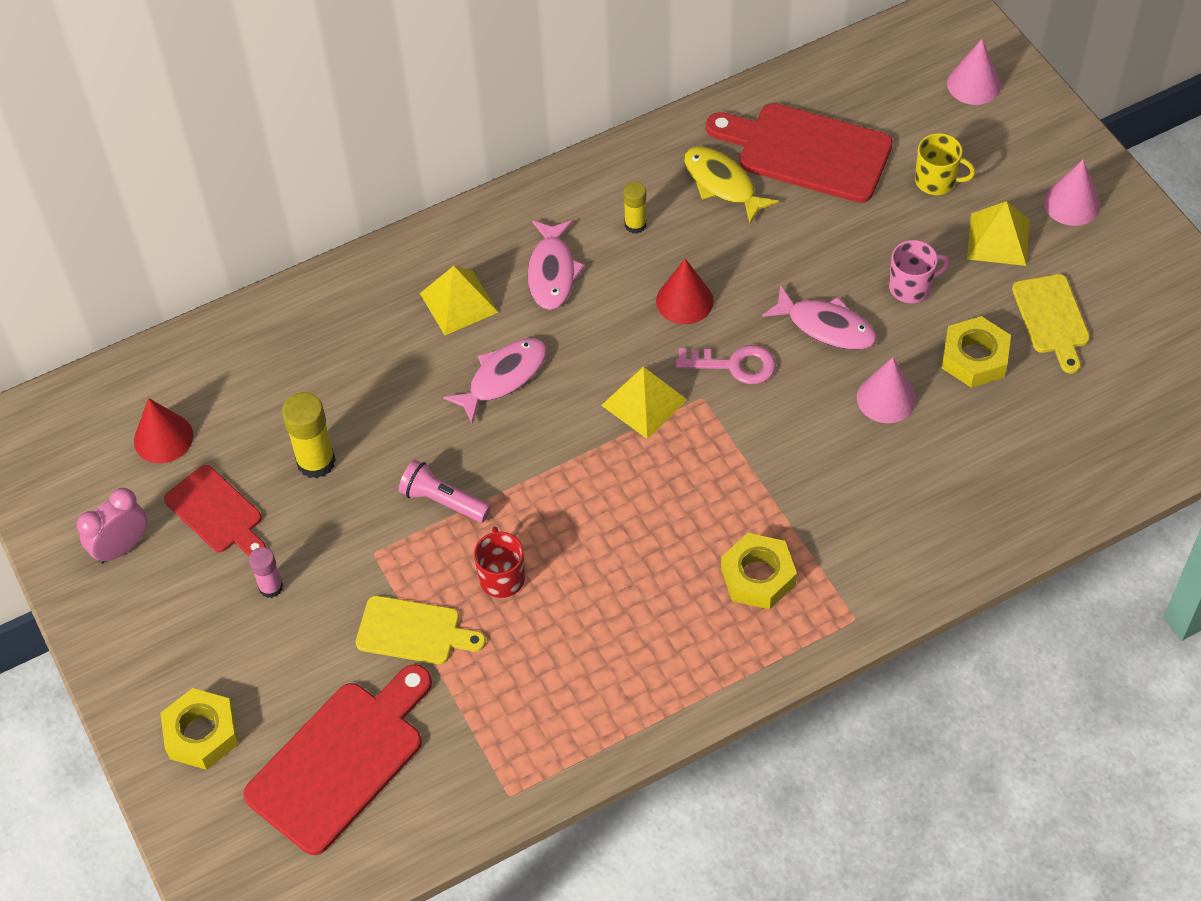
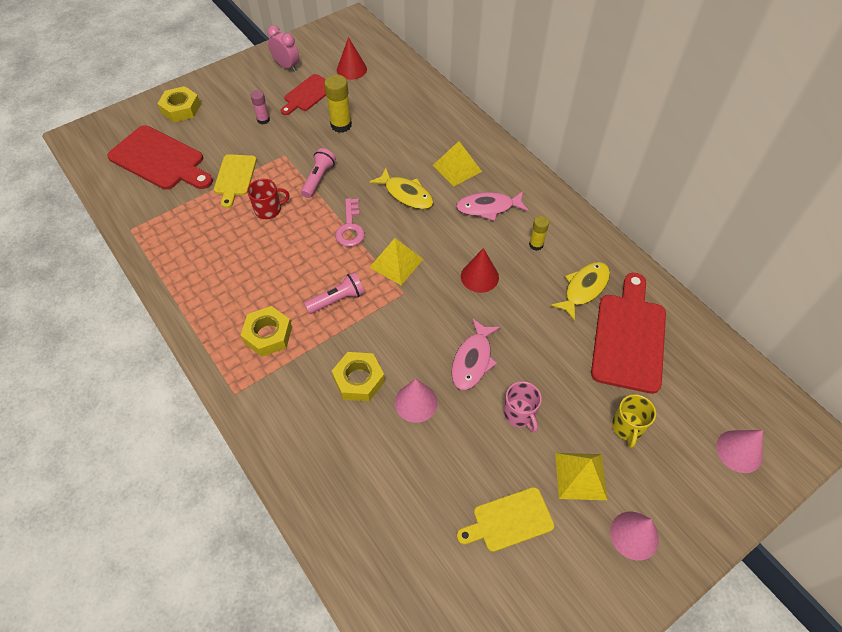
camera: 80 degrees right, 0 degrees up
(503, 377) = (406, 194): pink fish -> yellow fish
(703, 483) = (337, 299): none -> pink flashlight
(734, 365) = (431, 308): pink key -> pink key (350, 227)
(974, 358) = (460, 462): yellow nut -> yellow nut (359, 380)

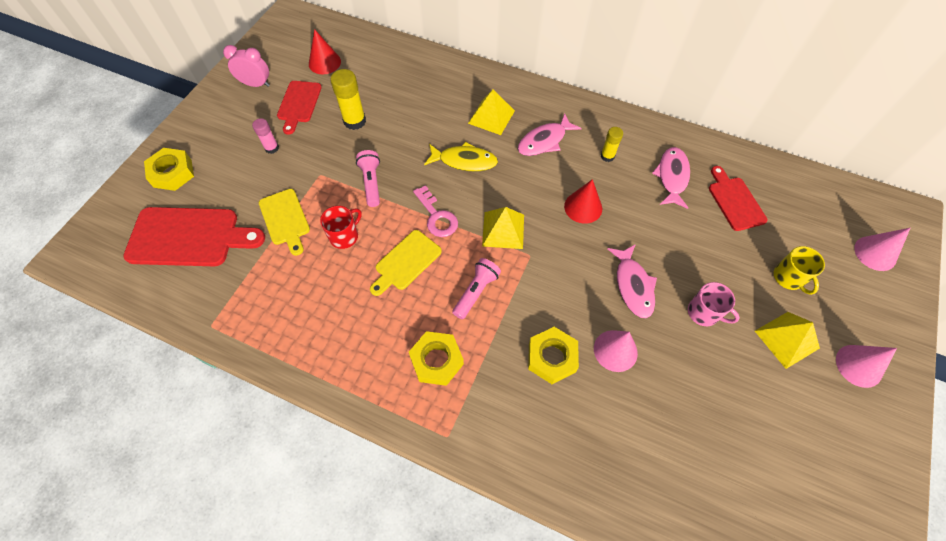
camera: 30 degrees left, 5 degrees up
(509, 520) = (764, 411): yellow cutting board -> yellow cutting board (406, 262)
(584, 289) = (672, 177): yellow fish -> pink fish
(629, 337) = (734, 201): red cutting board -> red cutting board, size x0.60

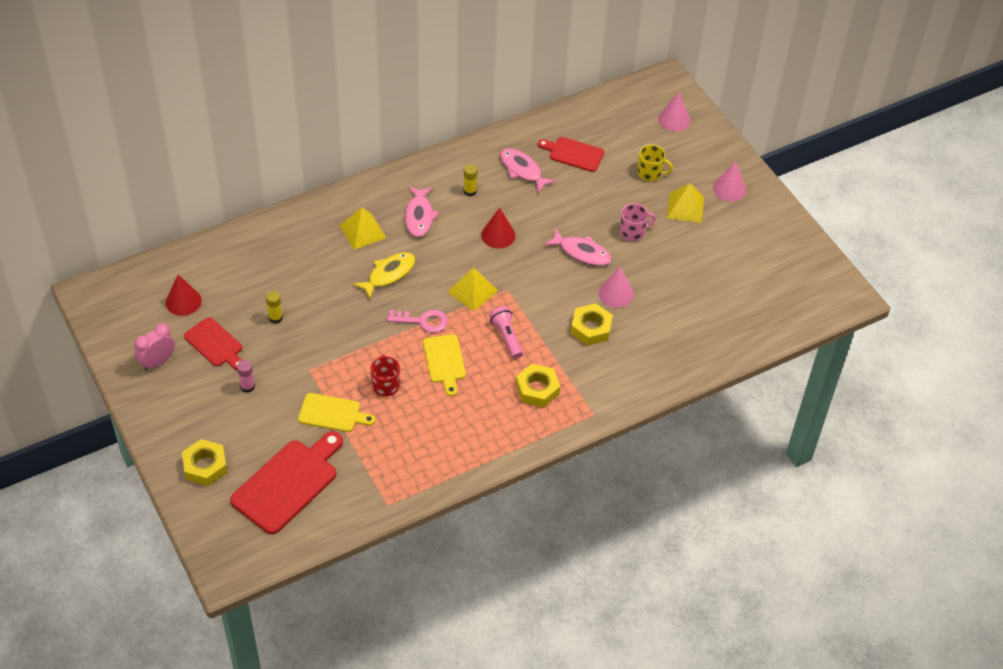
camera: 55 degrees left, 10 degrees down
(354, 121) = (275, 318): yellow glue stick -> yellow glue stick, size x0.60
(371, 183) = (351, 342): pink flashlight -> none

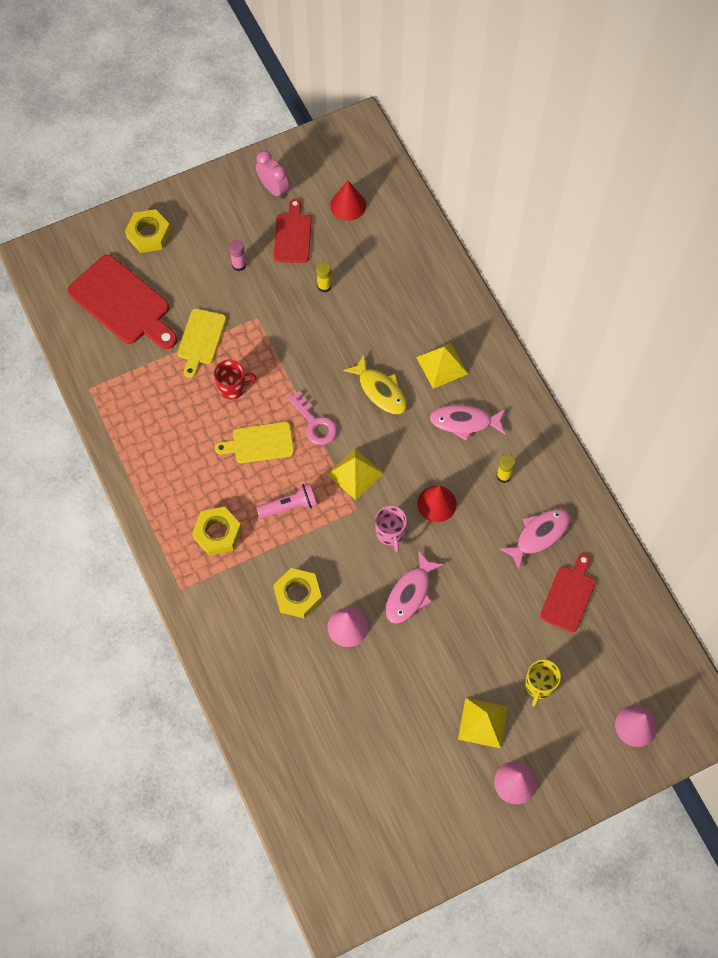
camera: 95 degrees right, 15 degrees up
(215, 344) = (292, 235): red cutting board -> red cutting board turned 135 degrees clockwise
(423, 321) = (315, 423): pink key -> pink key turned 45 degrees counterclockwise
(633, 232) = (442, 655): pink mug -> pink mug (390, 533)

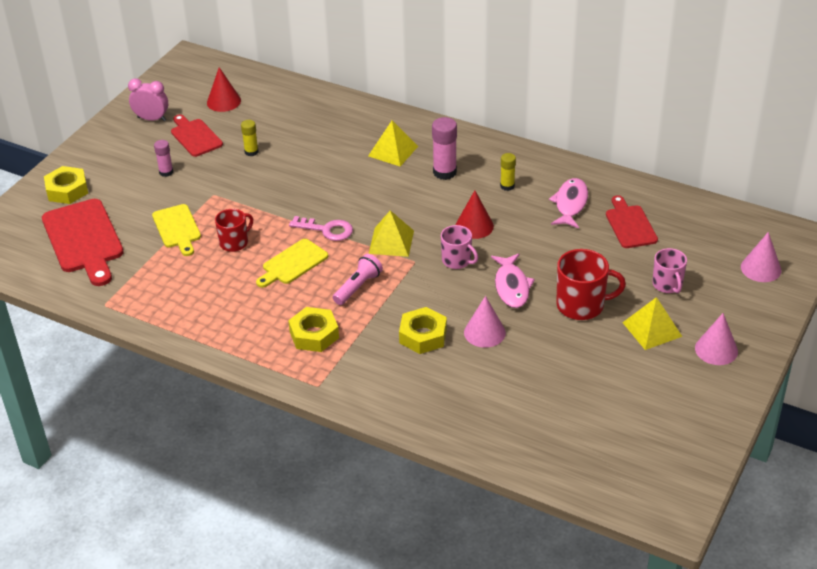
camera: 35 degrees left, 25 degrees down
(123, 303) = (84, 240): red cutting board -> red cutting board turned 60 degrees clockwise
(380, 390) = (360, 187): yellow fish -> none
(448, 655) = (581, 305): none -> red mug
(464, 422) = (444, 172): pink fish -> pink glue stick
(539, 685) = (667, 285): yellow mug -> pink mug

